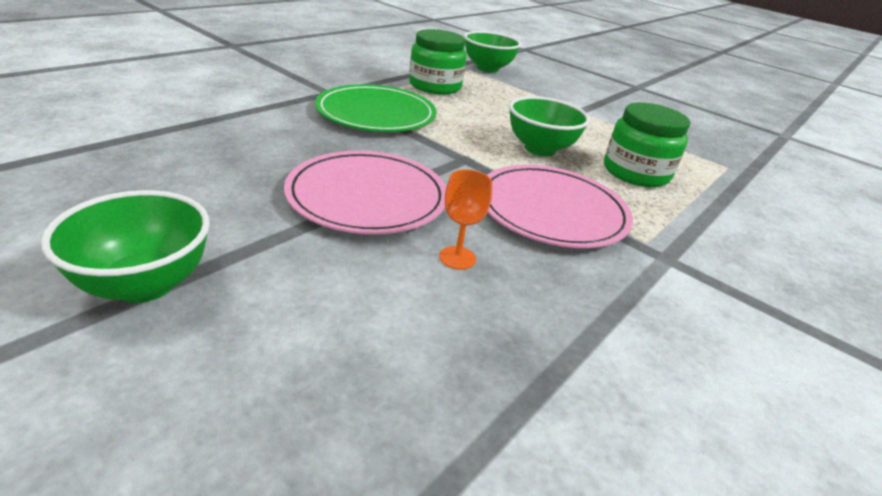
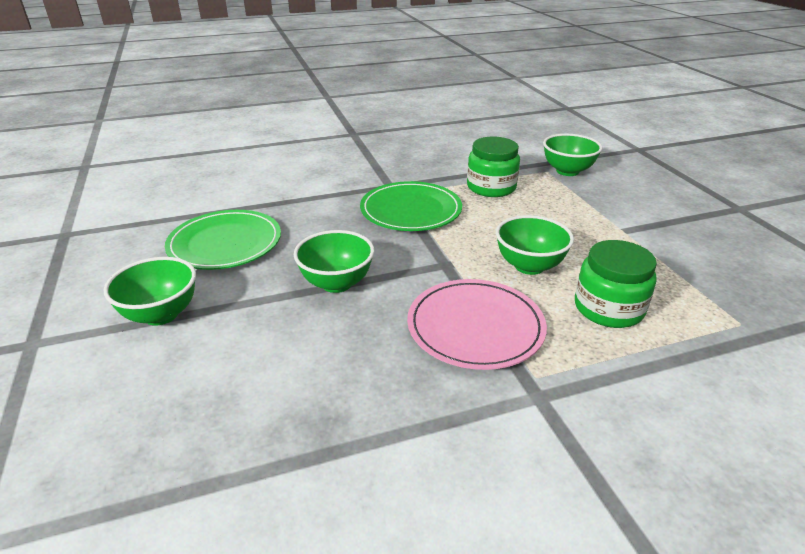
camera: 35 degrees right, 0 degrees up
(166, 176) = (225, 243): none -> green plate
(367, 196) = (336, 283): pink plate -> green bowl
(457, 258) = (355, 347): orange goblet -> none

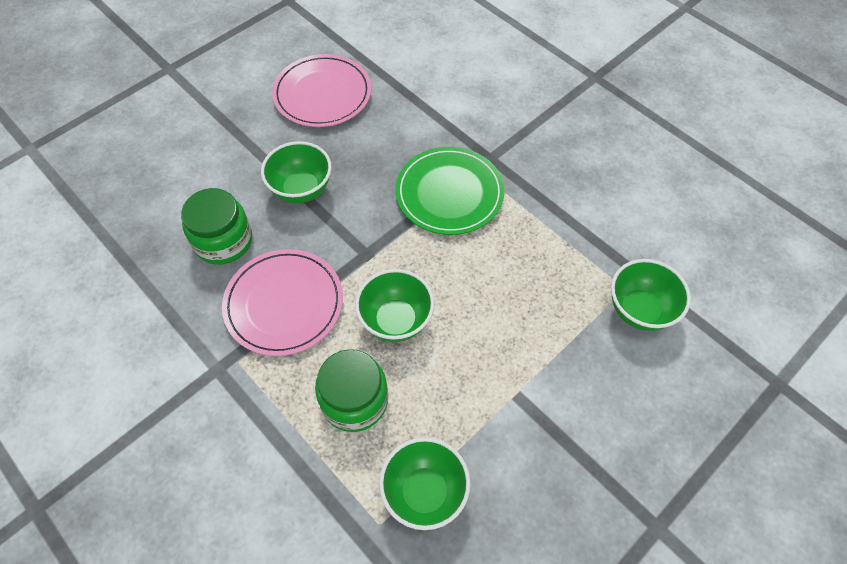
camera: 65 degrees right, 25 degrees up
(161, 314) = (220, 110): green bowl -> green bowl (424, 492)
(225, 243) = (322, 94): green plate -> pink plate
(491, 187) = (543, 244): green jar -> green jar (223, 241)

